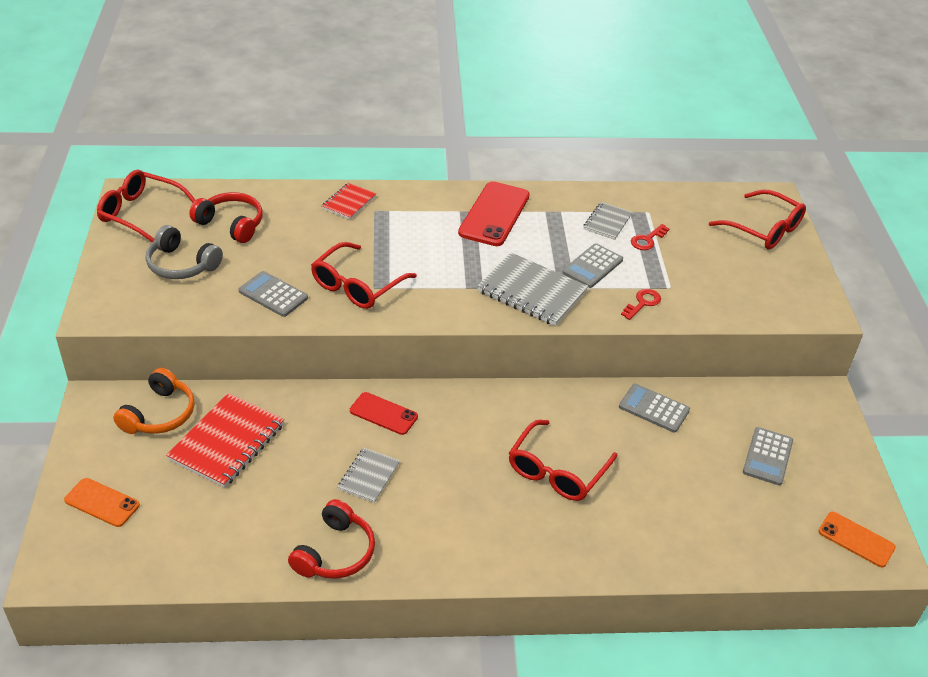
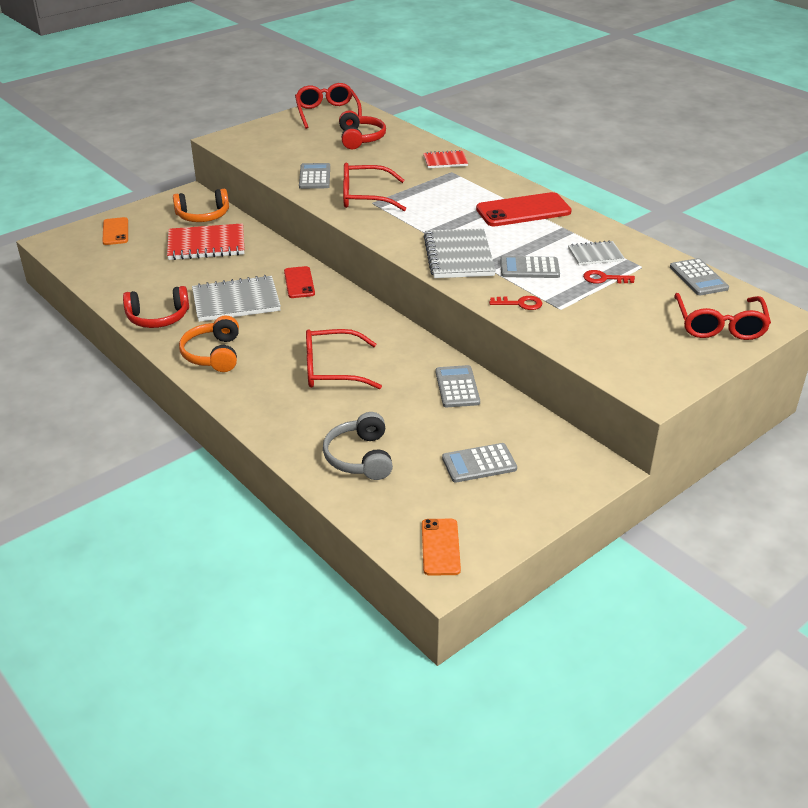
camera: 55 degrees right, 5 degrees down
(181, 265) = (299, 142): grey headphones -> grey headphones (360, 457)
(368, 476) = (236, 301): grey notebook -> grey notebook, size x1.77
(450, 542) = (213, 354): none -> orange headphones
(691, 197) = (698, 278): none -> grey calculator

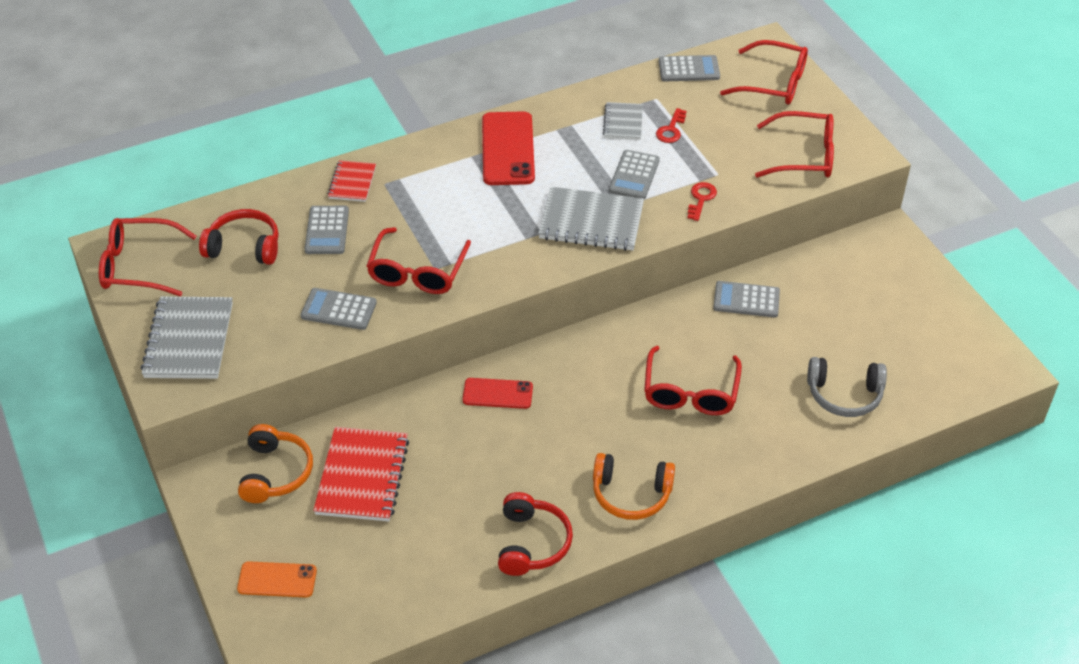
camera: 75 degrees left, 10 degrees up
(236, 301) = (520, 460): grey notebook -> grey notebook (188, 340)
(440, 547) = (976, 362): orange phone -> none
(479, 463) = (868, 311): grey calculator -> grey calculator (327, 230)
(621, 353) = (804, 156): none -> red glasses

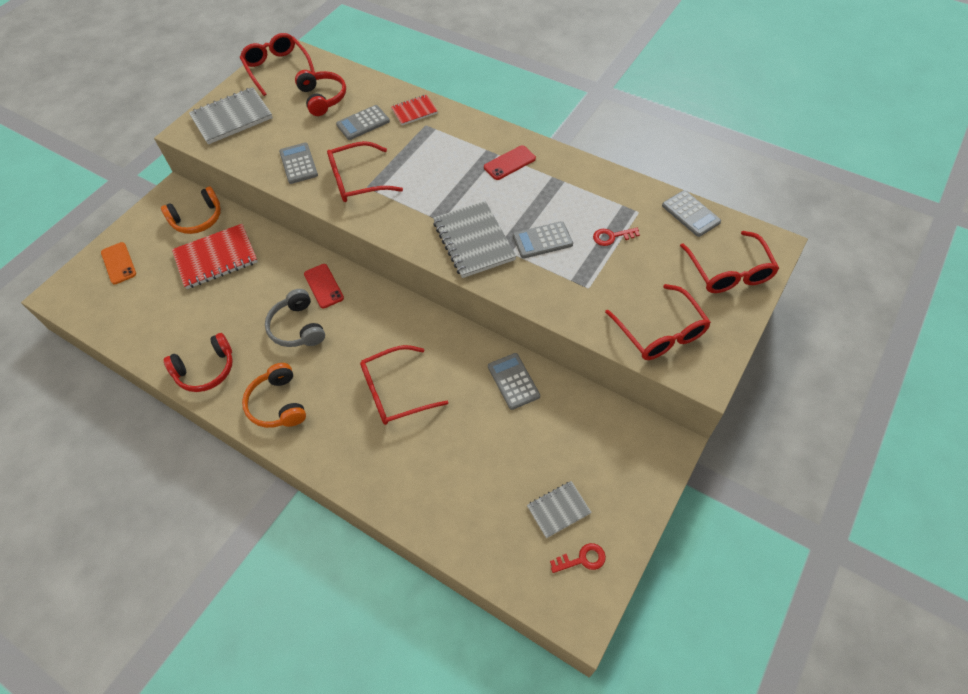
camera: 60 degrees right, 10 degrees up
(508, 149) = (509, 163): red phone -> red phone, size x0.60
(623, 122) = (593, 207): grey notebook -> grey notebook (558, 510)
(701, 199) = (551, 291): red key -> red key (582, 559)
(844, 395) = (460, 496): grey headphones -> grey headphones (297, 327)

